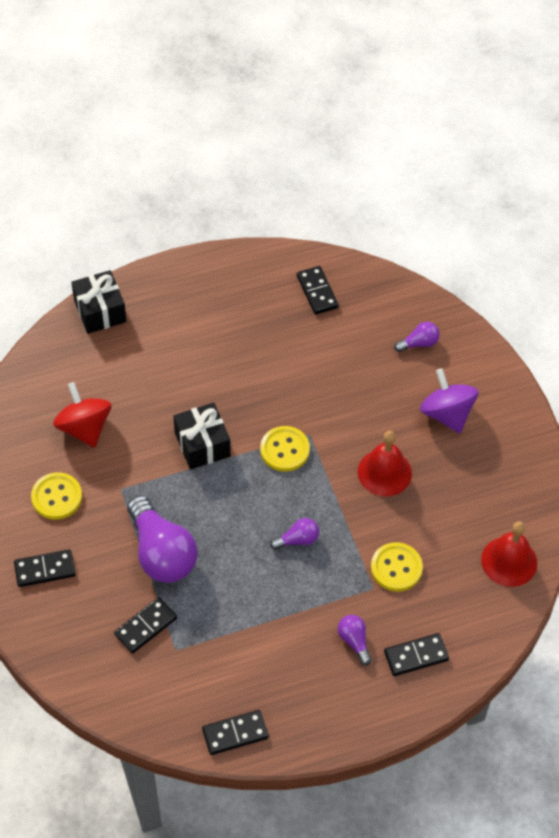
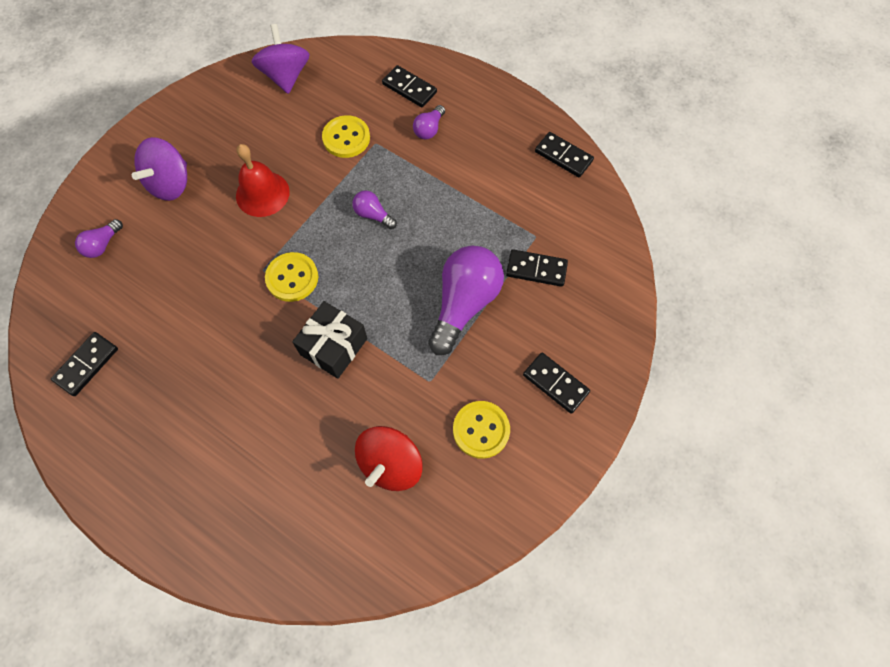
camera: 125 degrees left, 10 degrees up
(100, 311) = (238, 562): black gift -> none
(419, 343) = (102, 245): purple light bulb -> purple light bulb turned 90 degrees counterclockwise
(509, 561) = (286, 76): red bell -> purple spinning top

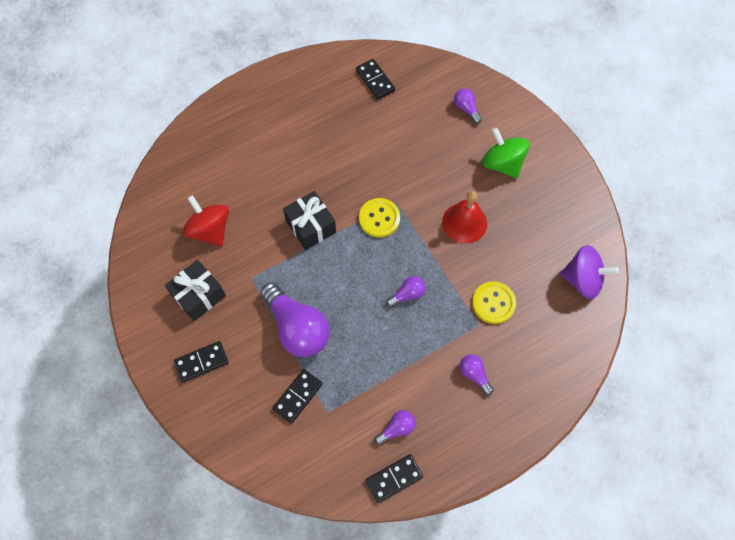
camera: 115 degrees right, 0 degrees up
(170, 184) = (502, 163): purple spinning top -> green spinning top
(409, 88) = (527, 377): black domino -> none
(481, 430) = (198, 295): yellow button -> black gift
(517, 171) = (397, 428): none -> purple light bulb

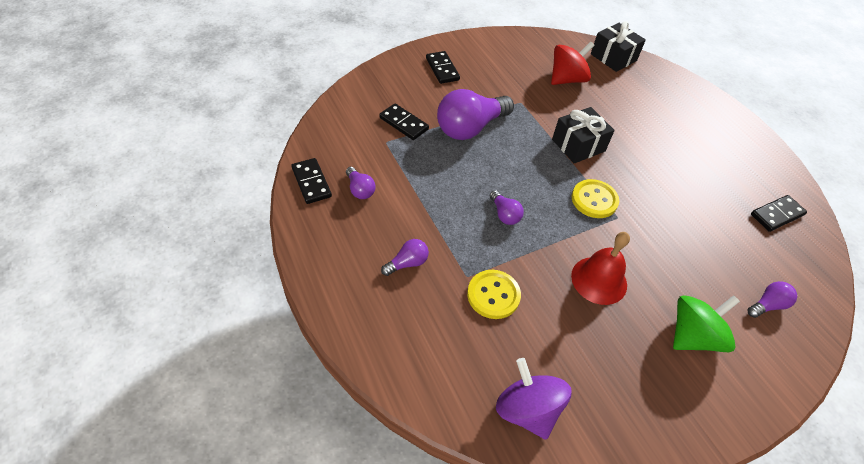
camera: 90 degrees right, 15 degrees down
(198, 295) = (503, 70): black gift -> black gift (613, 57)
(582, 279) = (527, 409): purple spinning top -> purple spinning top turned 135 degrees clockwise

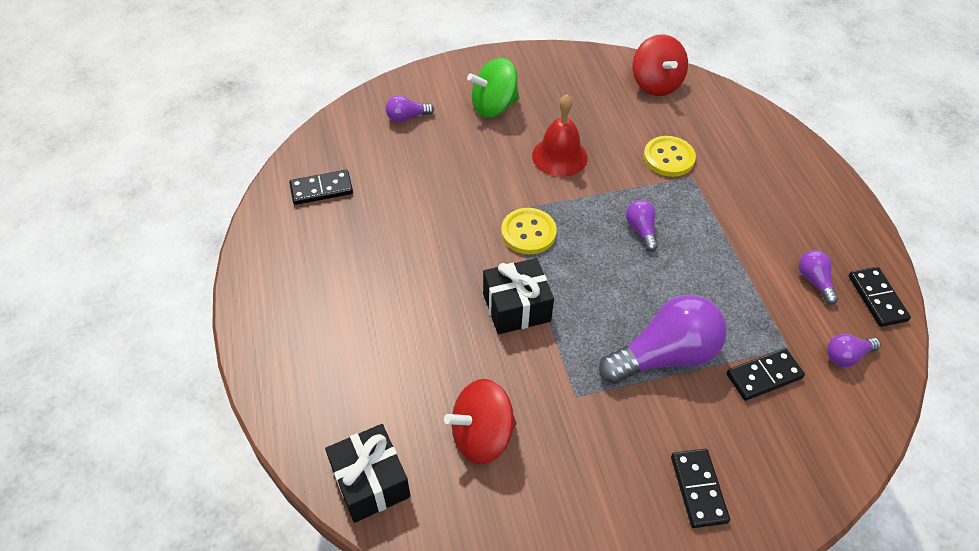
camera: 165 degrees left, 0 degrees up
(403, 123) = (764, 376): black domino -> black domino turned 75 degrees counterclockwise
(407, 263) = (753, 195): purple light bulb -> purple light bulb (846, 356)
(527, 409) = (655, 84): purple spinning top -> red spinning top

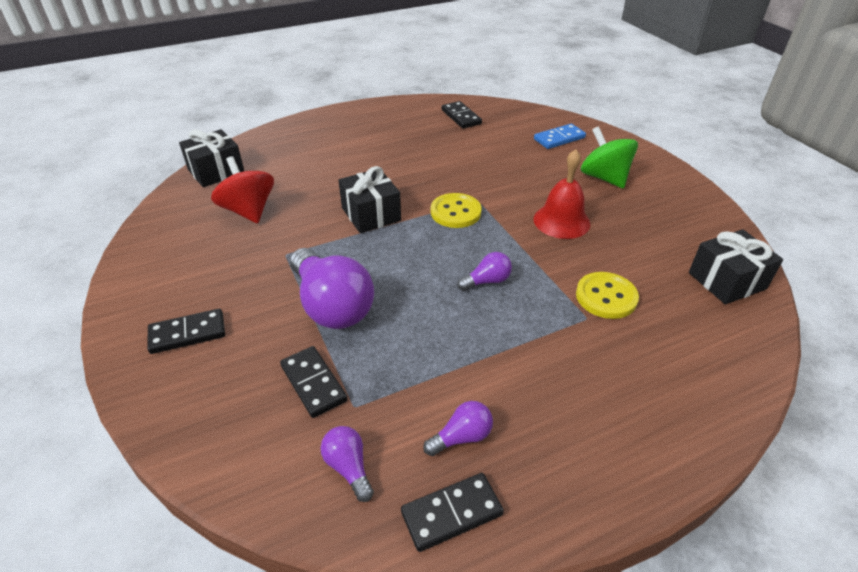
camera: 80 degrees right, 10 degrees down
(407, 117) = (559, 138): purple light bulb -> blue domino
(655, 84) = (727, 281): red spinning top -> black gift

